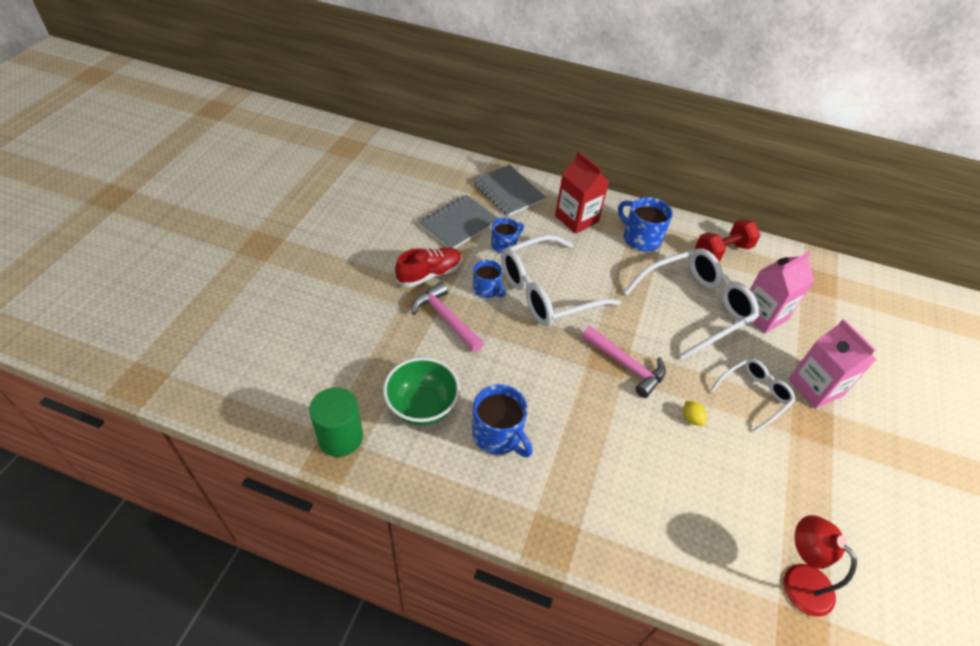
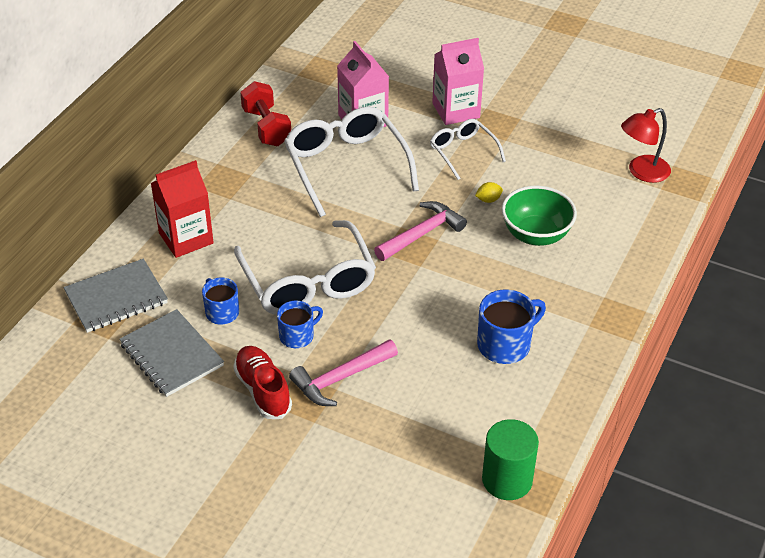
camera: 80 degrees left, 5 degrees down
(422, 406) = (468, 406): green bowl -> green bowl (536, 235)
(640, 238) = (232, 188): blue mug -> none

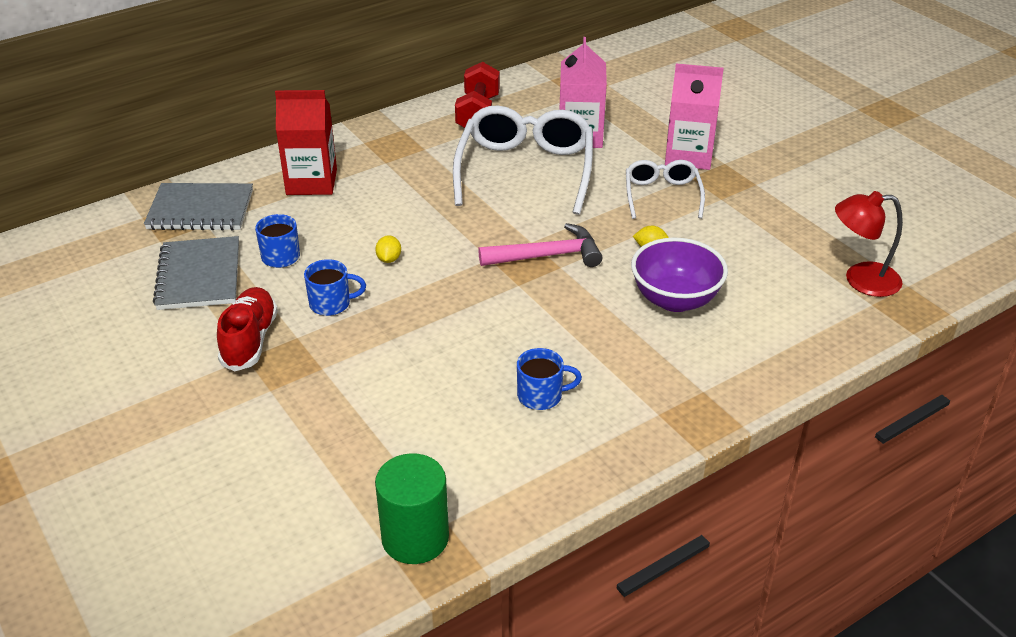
camera: 30 degrees right, 5 degrees down
(308, 282) = (389, 259): white glasses -> yellow lemon
(340, 378) = (335, 359): pink hammer -> none
(505, 344) = (541, 396): blue mug -> blue mug, size x0.65
(536, 235) = (675, 300): green bowl -> purple bowl

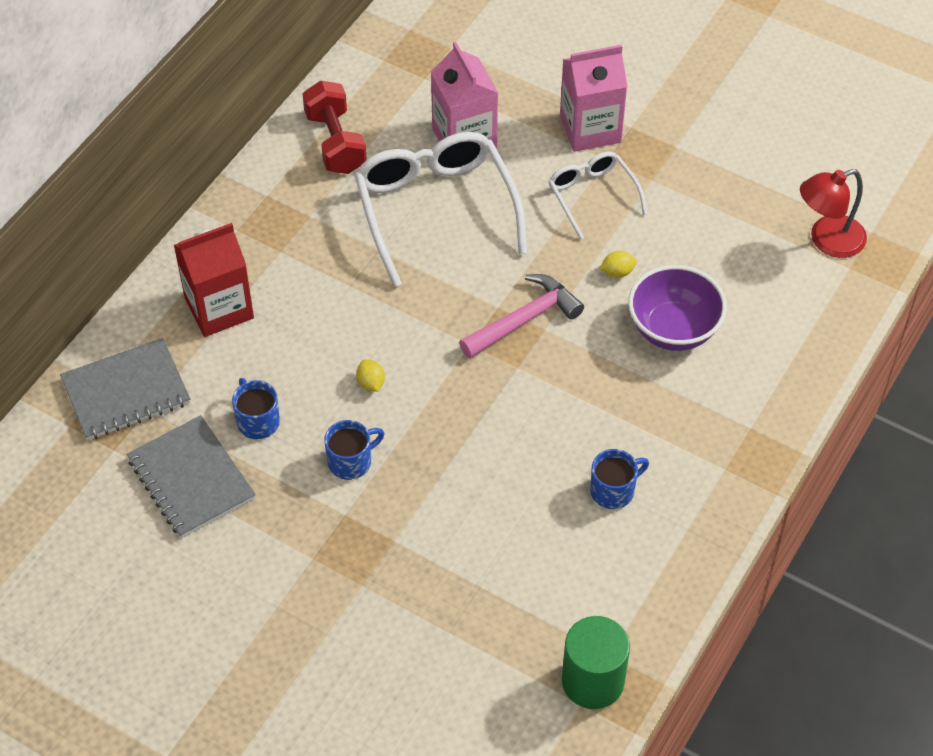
camera: 25 degrees left, 15 degrees up
(250, 340) = (301, 537): red shoe -> none

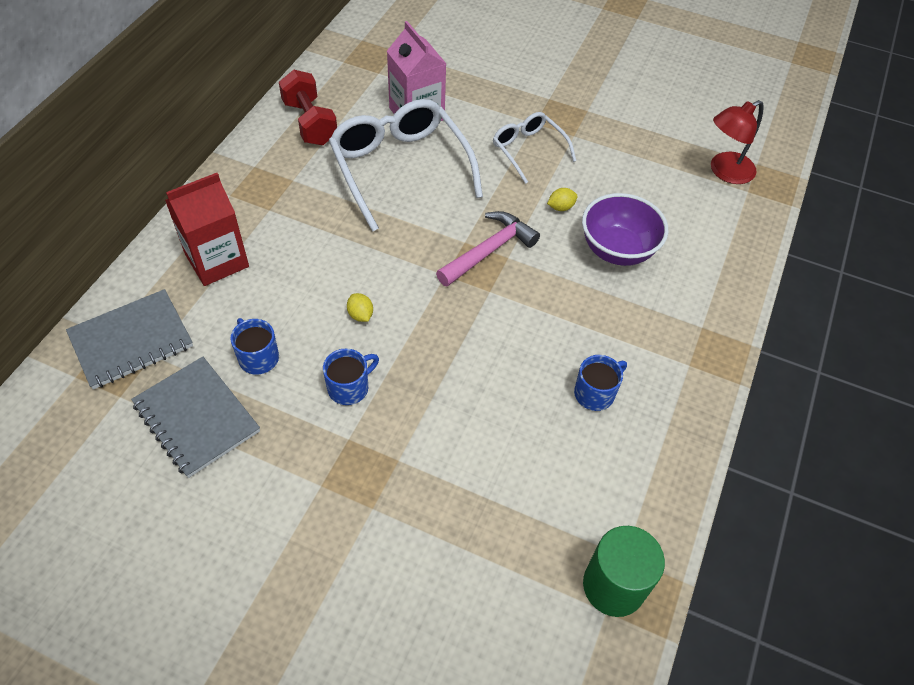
camera: 10 degrees left, 0 degrees up
(590, 129) = (517, 102): pink carton -> none

